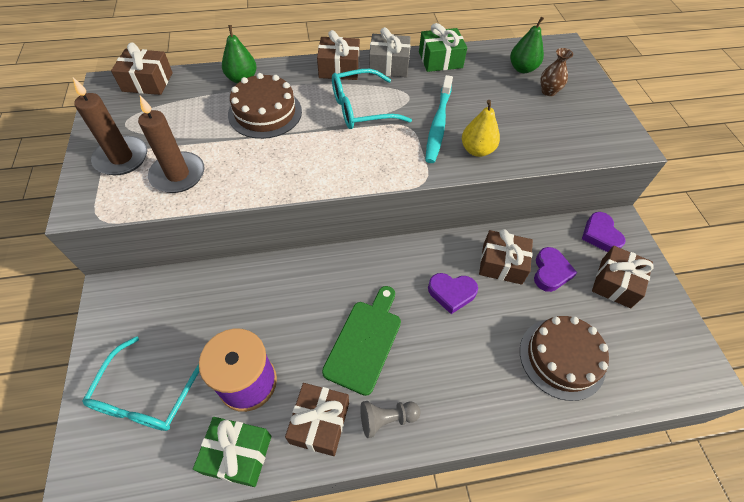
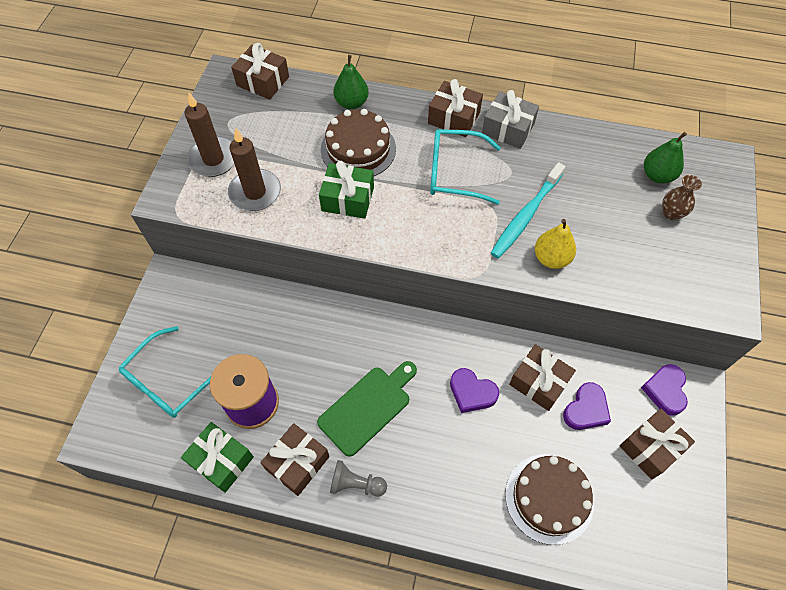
camera: 25 degrees right, 5 degrees up
(440, 60) = (568, 138): green gift -> green gift (347, 199)

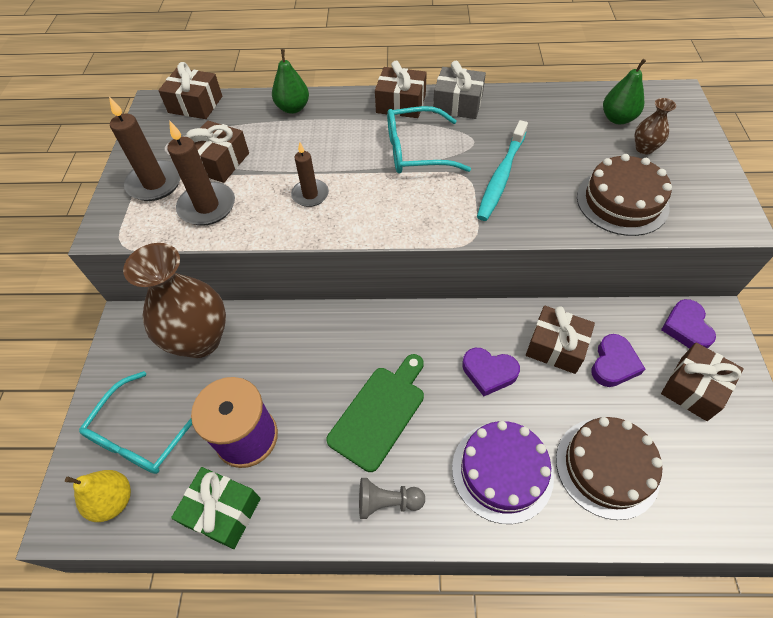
camera: 10 degrees left, 5 degrees down
(228, 307) = (200, 340): none -> brown vase
(297, 463) = (314, 493): brown gift -> brown gift (220, 162)
(347, 199) = (310, 195): green gift -> brown candle
(358, 149) = (310, 147): brown cake -> brown cake (622, 202)
(458, 481) = (502, 471): none -> purple cake
(551, 258) = (540, 211): yellow pear -> yellow pear (113, 500)

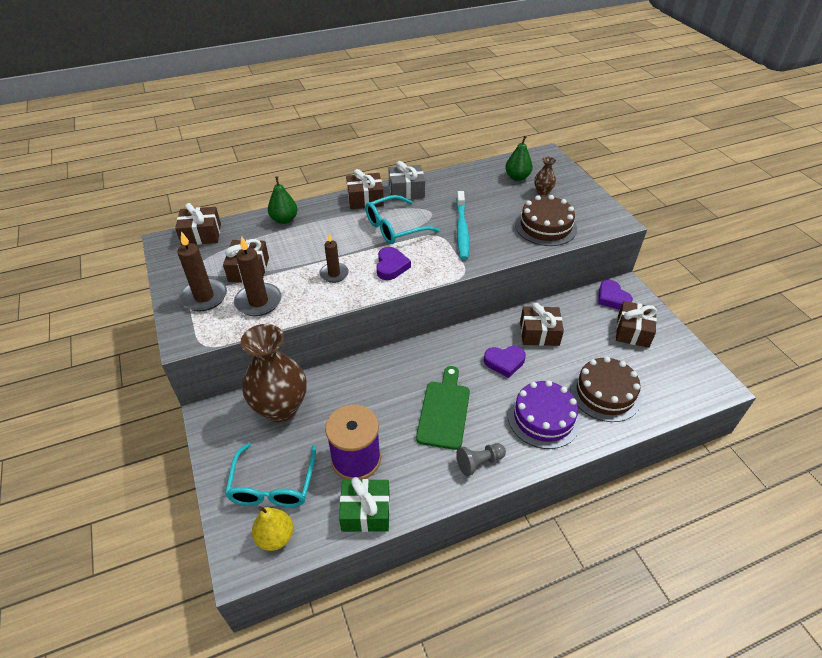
camera: 25 degrees left, 10 degrees down
(613, 364) = (580, 332): purple heart -> purple heart (391, 266)

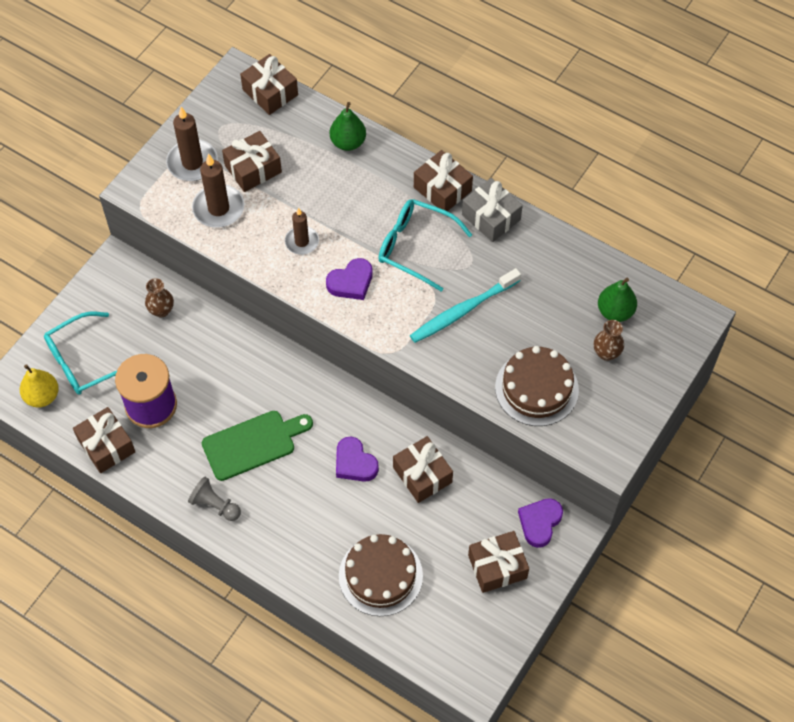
camera: 55 degrees right, 15 degrees up
(281, 408) = (161, 310): brown vase -> brown vase, size x0.43
(366, 512) = (106, 446): green gift -> brown gift
(543, 417) = (306, 533): purple cake -> none

